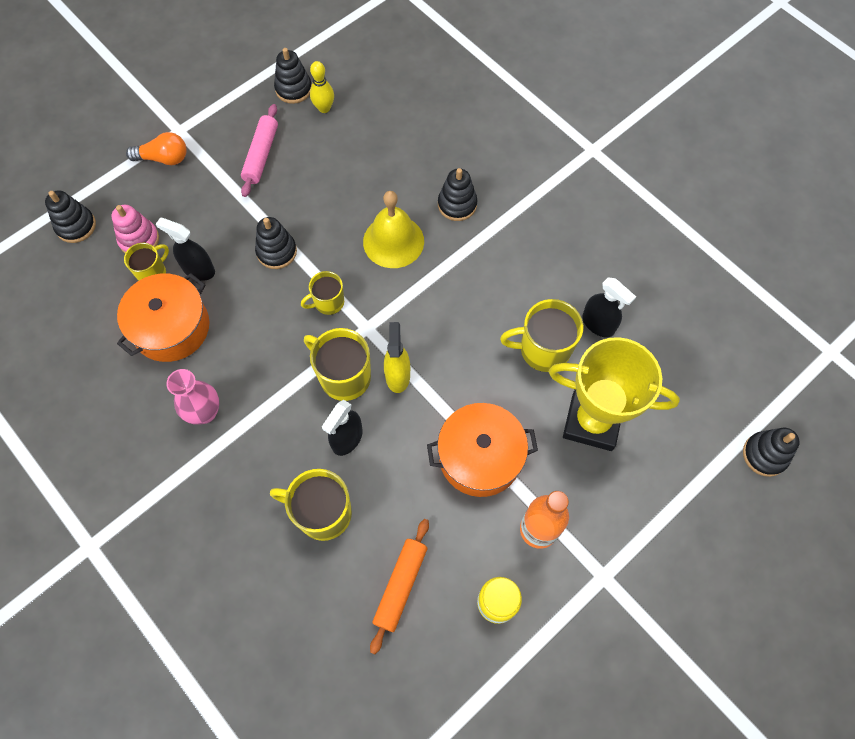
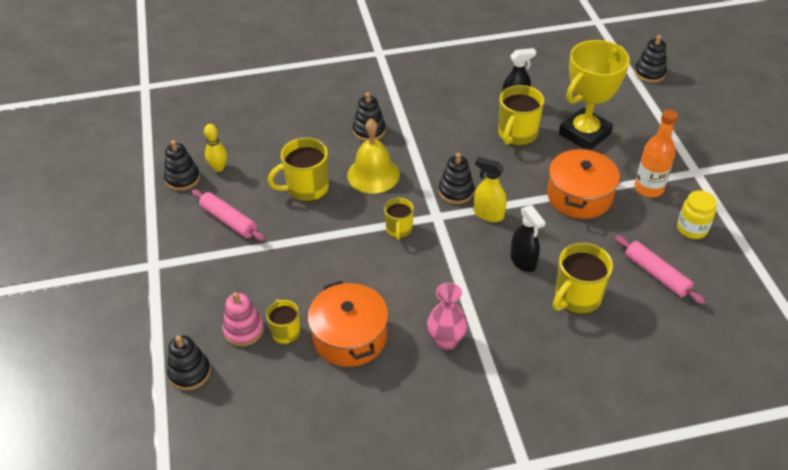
camera: 60 degrees left, 20 degrees down
(163, 158) = (173, 284): orange light bulb -> none
(198, 269) = (307, 299): black spray bottle -> none
(276, 252) = (329, 243): black stacking toy -> black stacking toy (456, 191)
(344, 376) = (469, 244): yellow mug -> yellow mug (306, 188)
(400, 585) = (656, 274): orange rolling pin -> pink rolling pin

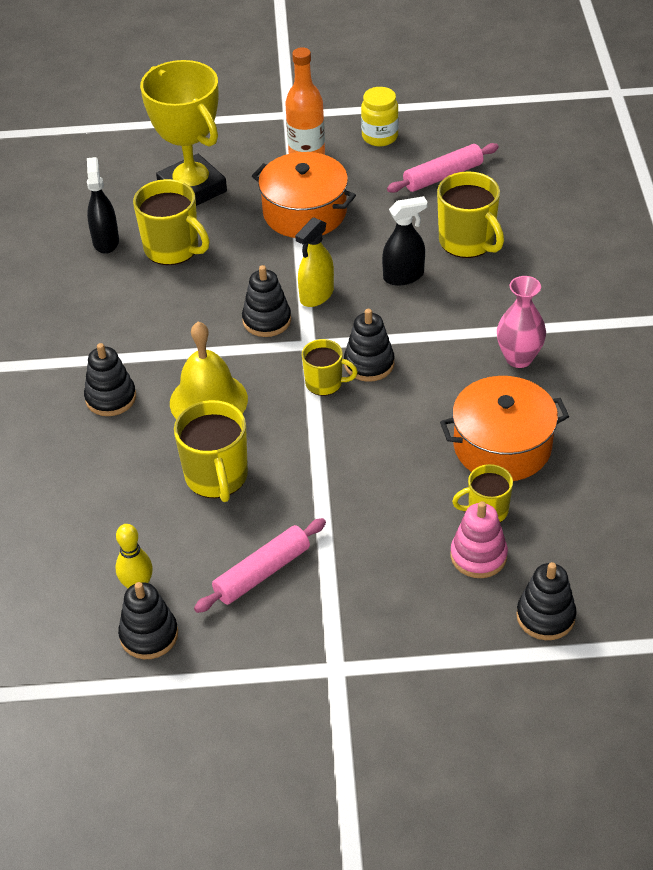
camera: 80 degrees left, 0 degrees up
(649, 73) = (94, 113): black stacking toy -> black stacking toy (369, 364)

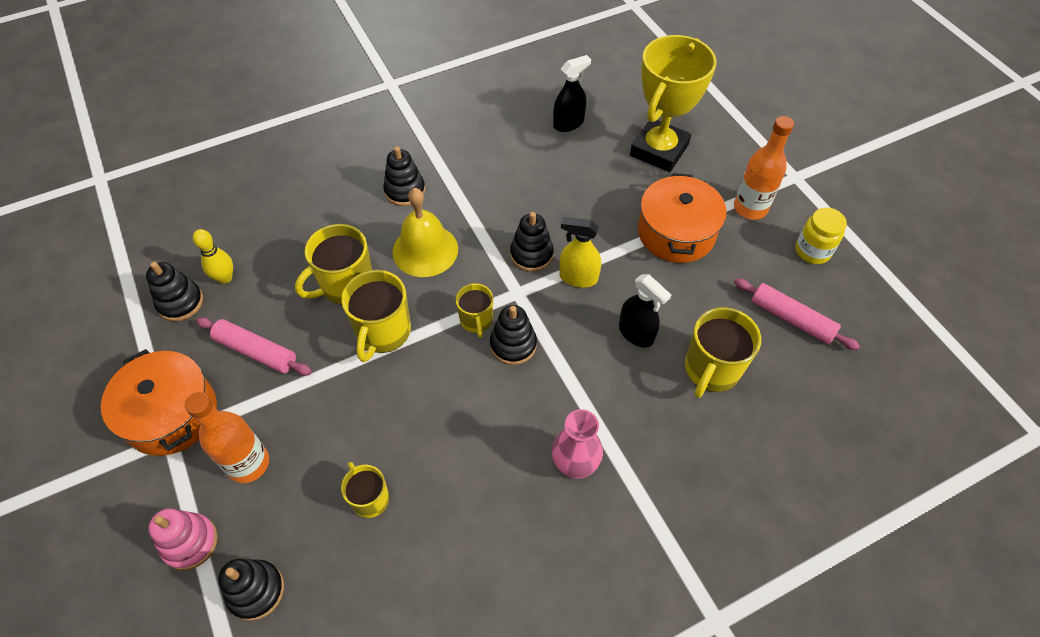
camera: 65 degrees right, 10 degrees up
(173, 249) = (582, 165): yellow mug -> yellow mug (383, 332)
(402, 601) = (248, 464): none -> orange bottle
(478, 556) = (314, 509): pink stacking toy -> pink stacking toy (190, 542)
(502, 446) = (453, 487): orange pot -> orange pot (171, 414)

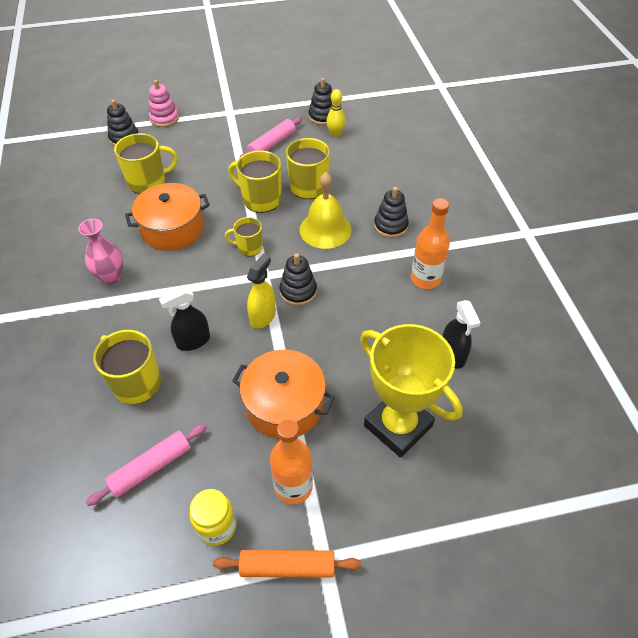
camera: 105 degrees right, 5 degrees down
(171, 414) = (244, 113): orange pot -> orange pot (172, 228)
(248, 464) = (197, 138): orange bottle -> orange bottle (425, 279)
(369, 498) = (148, 182): yellow mug -> yellow mug, size x1.64
(513, 345) = (219, 264): black stacking toy -> none
(814, 197) = (287, 567): none -> orange rolling pin

